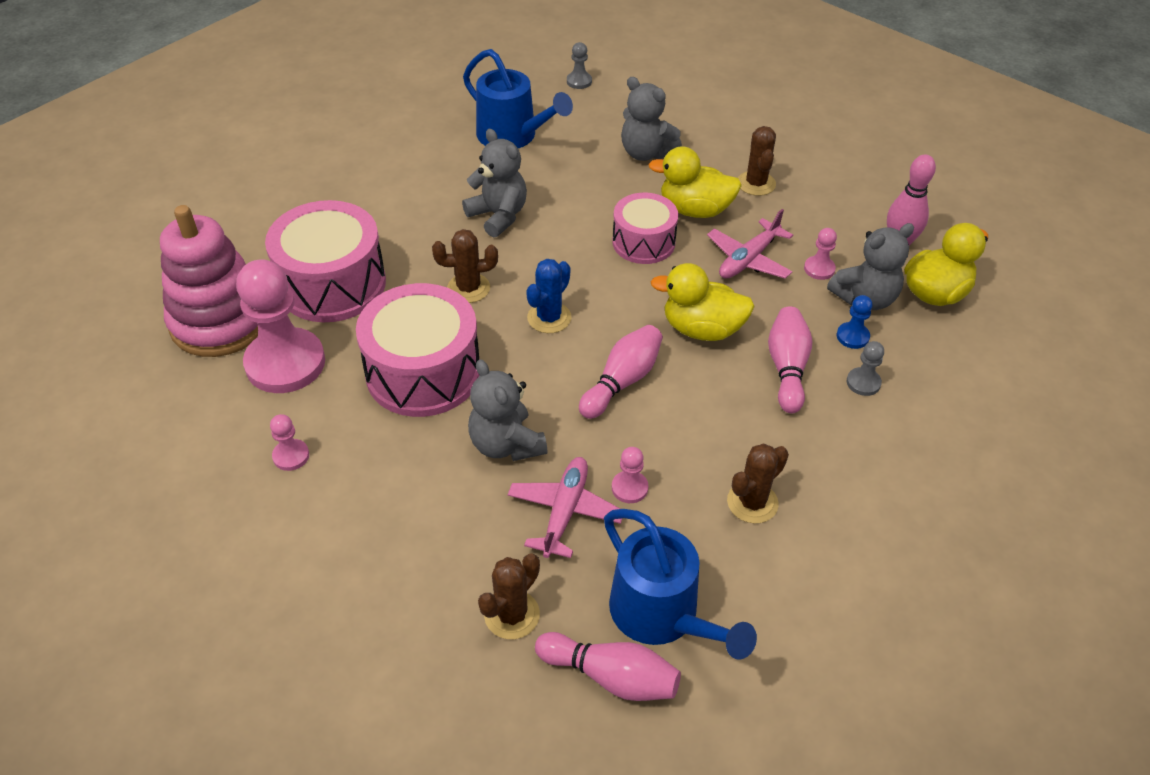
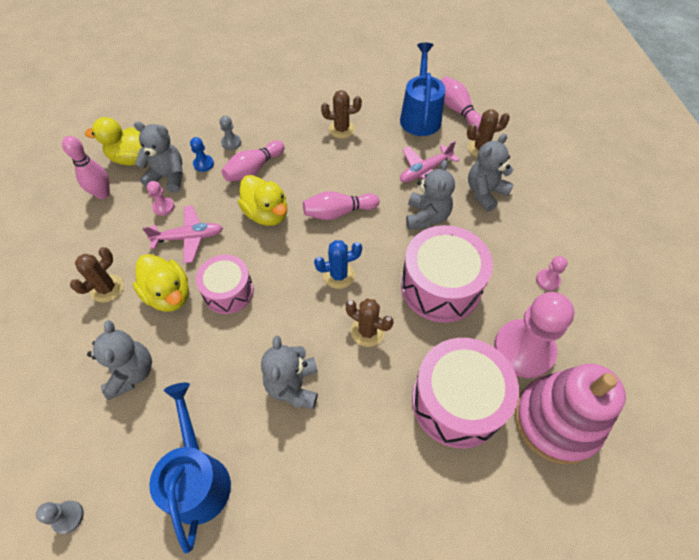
camera: 140 degrees left, 10 degrees up
(450, 533) = (485, 192): none -> grey teddy bear
(629, 488) = (387, 164): pink pawn -> none

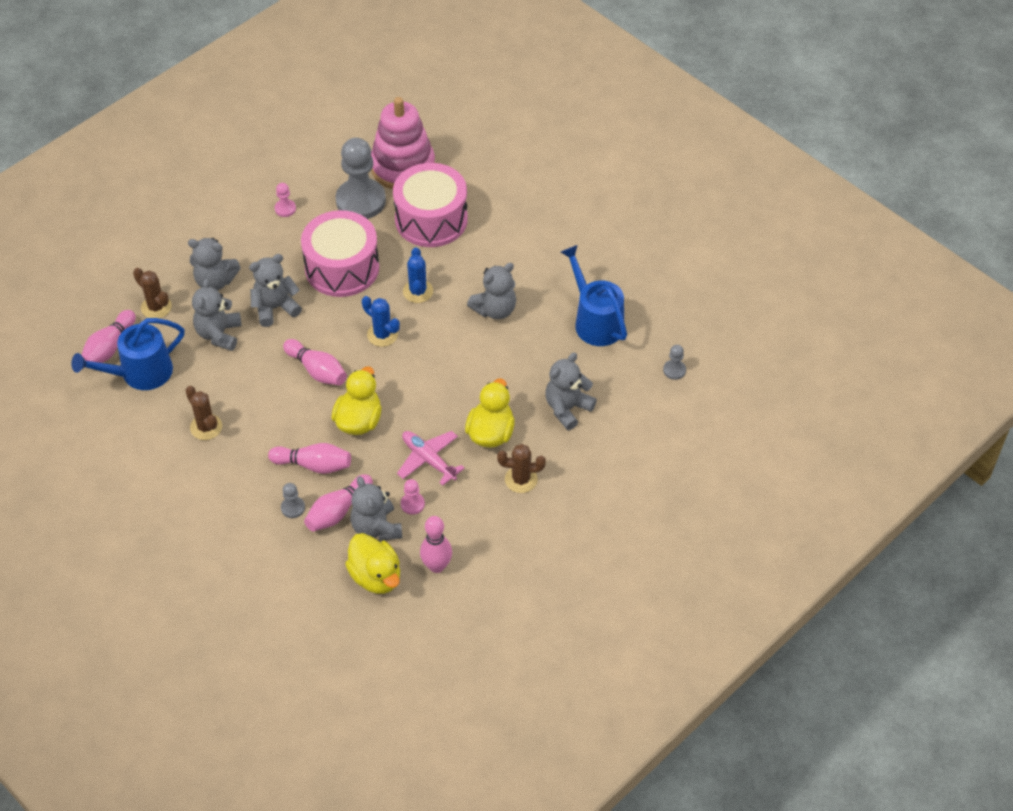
camera: 125 degrees left, 5 degrees down
(198, 478) = (595, 321): blue watering can -> blue watering can turned 105 degrees clockwise
(203, 164) = (338, 511): blue pawn -> pink bowling pin
(228, 291) = (455, 396): pink drum -> none
(367, 331) = (418, 291): brown cactus -> blue cactus
(425, 171) = (219, 334): pink plane -> grey teddy bear
(523, 349) = (361, 201): pink pawn -> grey pawn

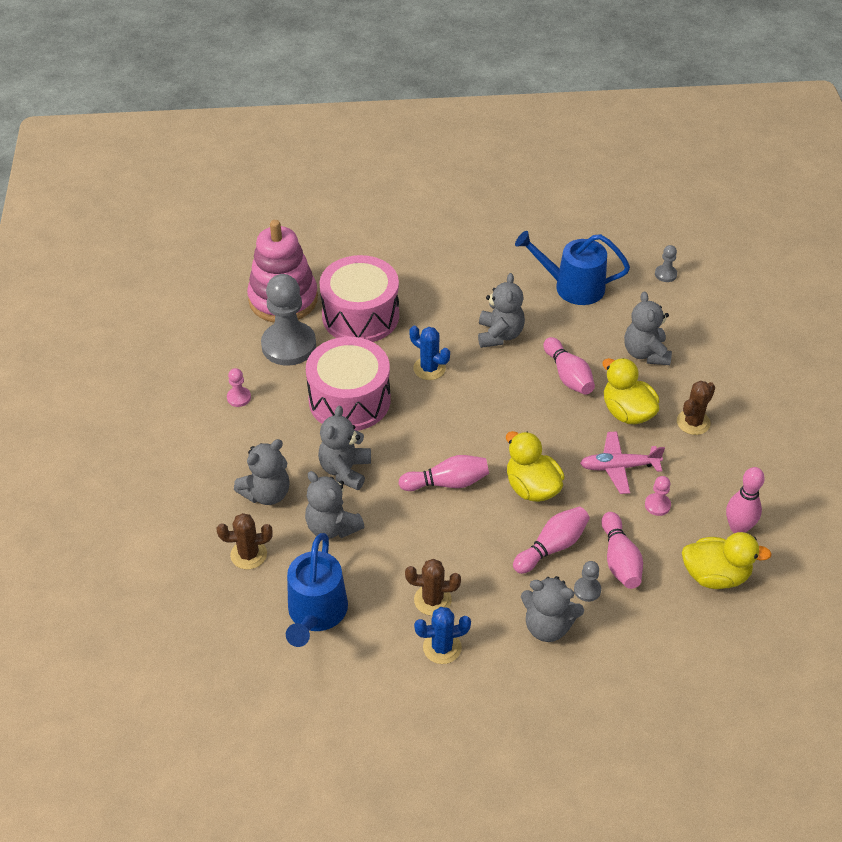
camera: 50 degrees left, 5 degrees down
(109, 347) = (258, 619): pink bowling pin -> pink bowling pin (568, 375)
(376, 528) = (662, 544): grey teddy bear -> grey teddy bear (548, 626)
(382, 335) = (452, 417): blue cactus -> blue cactus (442, 647)

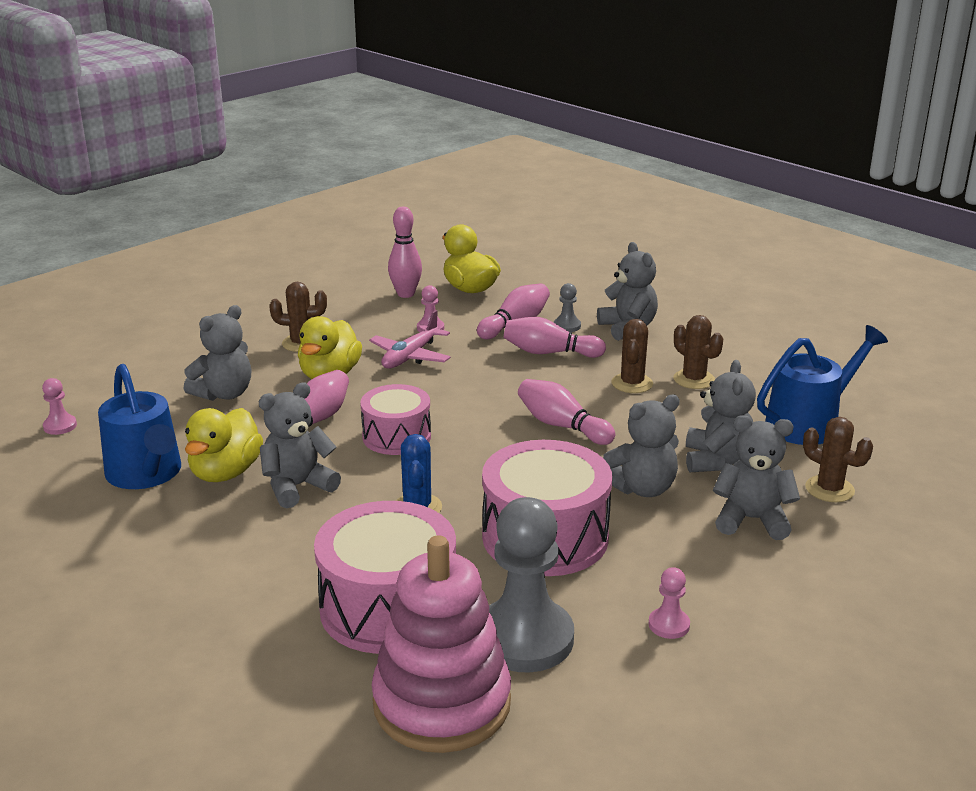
camera: 130 degrees left, 20 degrees down
(442, 647) = (725, 358): blue cactus -> none
(462, 560) = (632, 383): none -> brown cactus
(513, 401) = (396, 436): none -> pink drum
(532, 487) = (498, 384): yellow duck -> yellow duck (225, 472)
(618, 467) = (410, 356): pink plane -> pink plane turned 75 degrees clockwise
(665, 274) = (60, 426): grey pawn -> pink pawn

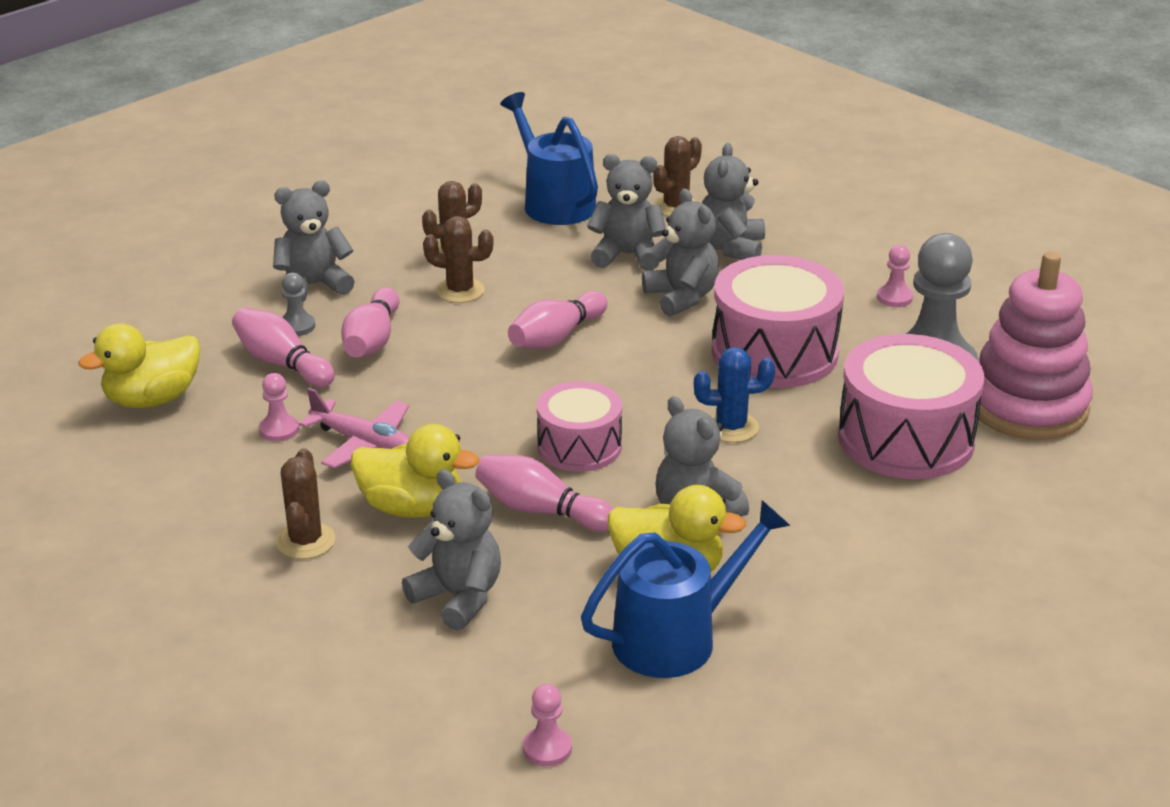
camera: 90 degrees left, 5 degrees up
(405, 294) = (153, 455): pink bowling pin -> none

